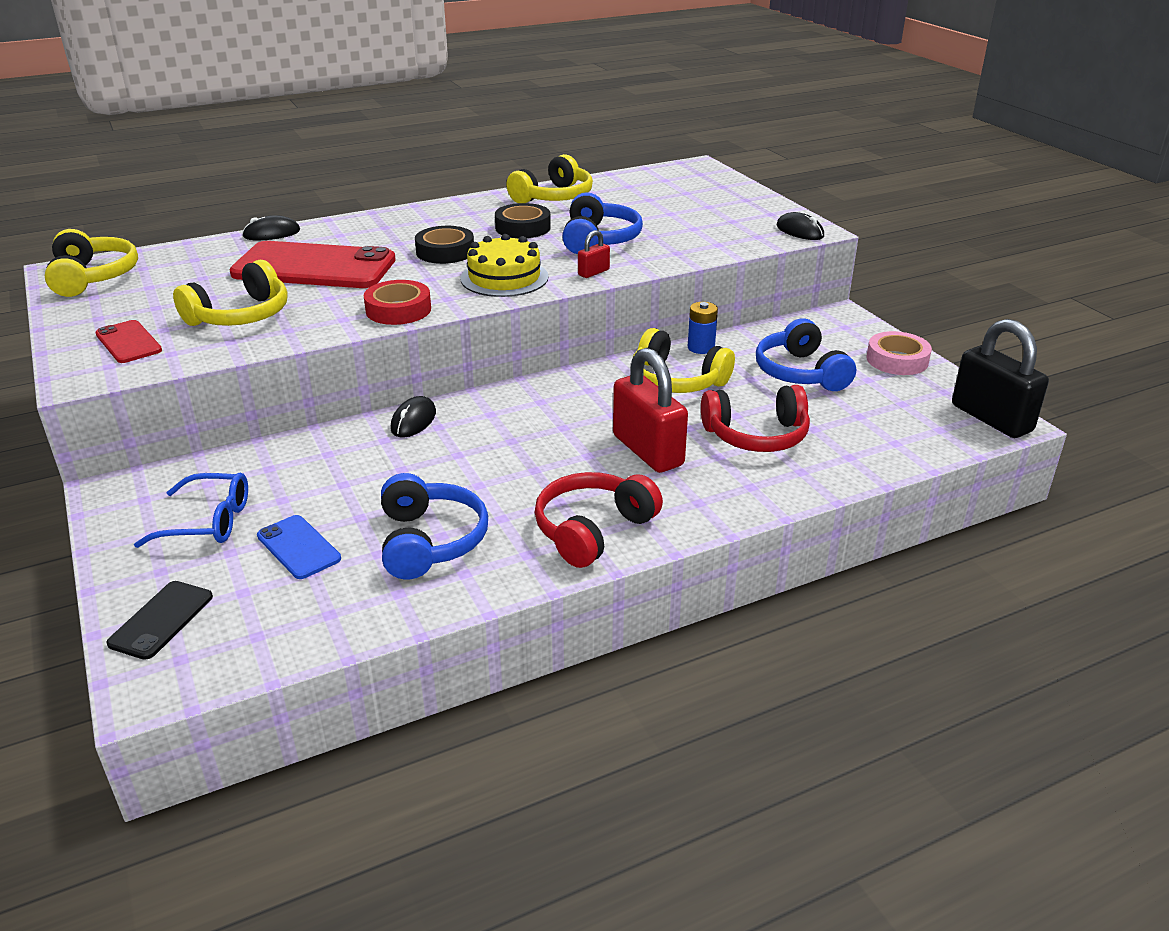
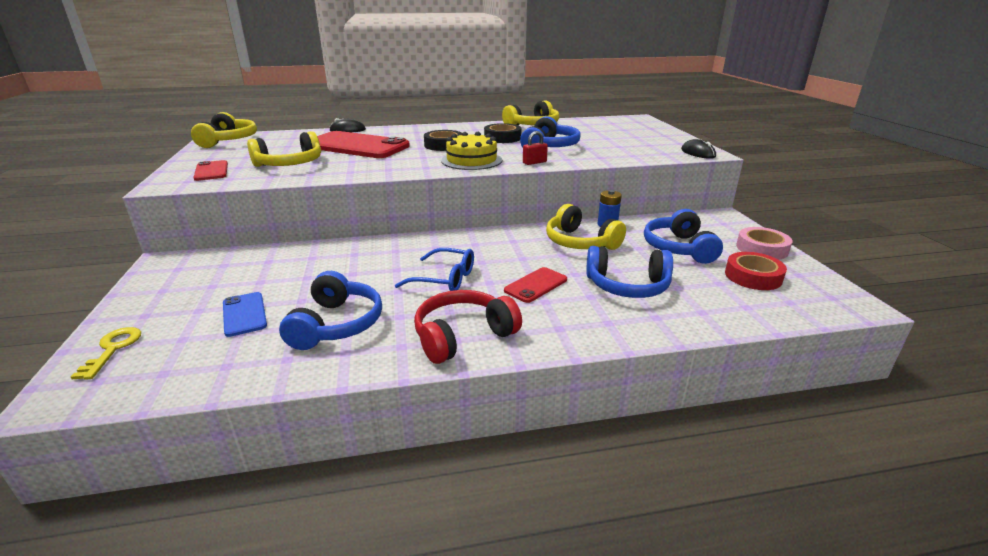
camera: 15 degrees right, 5 degrees down
(161, 620) = (113, 349): black phone -> yellow key
(208, 521) = (202, 288): blue glasses -> blue glasses (444, 279)
(398, 310) = (389, 170): red tape -> red tape (753, 276)
(413, 421) = (381, 245): black mouse -> none
(647, 450) = (536, 285): red padlock -> red phone
(756, 435) = (627, 286): red headphones -> blue headphones
(991, 418) = (840, 299): black padlock -> none

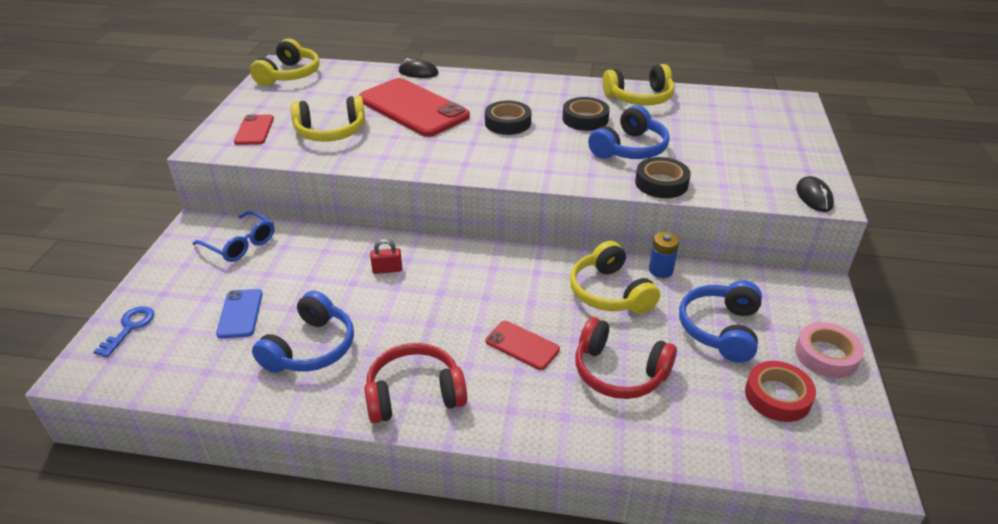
camera: 20 degrees right, 10 degrees up
(113, 349) = (130, 328): yellow key -> blue key
(444, 279) = (435, 313): blue glasses -> blue glasses (240, 244)
(471, 160) = (522, 160): yellow cake -> none
(534, 162) = (591, 178): red padlock -> red padlock (387, 269)
(536, 285) = (522, 345): red phone -> red phone turned 60 degrees clockwise
(589, 159) = (661, 183): none -> black tape
(627, 286) = (619, 372): blue headphones -> red headphones

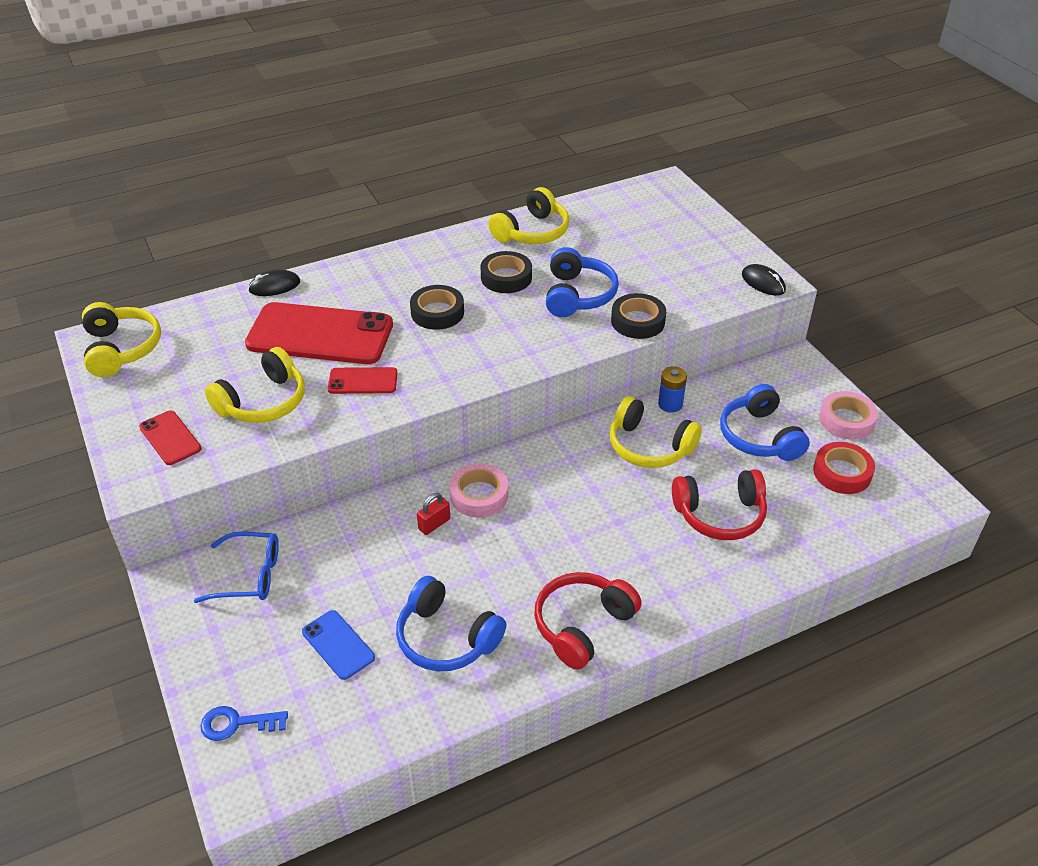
camera: 35 degrees left, 5 degrees up
(130, 328) = (237, 723): blue key -> blue key turned 75 degrees counterclockwise
(310, 348) = (446, 638): blue headphones -> blue headphones turned 135 degrees clockwise
(439, 266) = (479, 495): none -> pink tape
(522, 345) = (626, 533): red phone -> red phone (363, 381)

